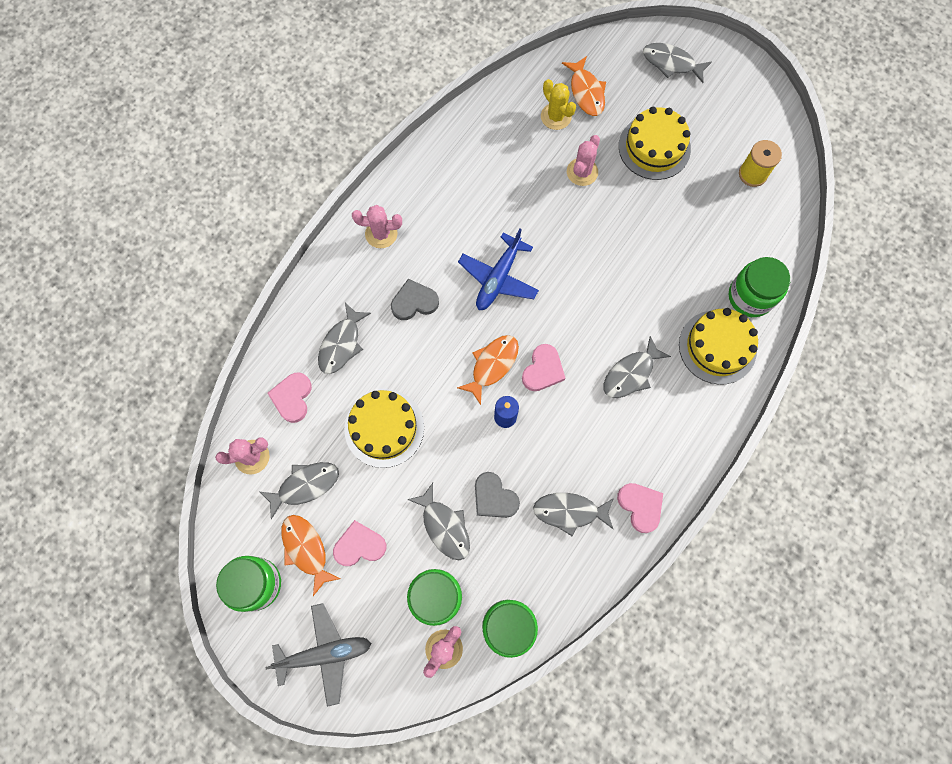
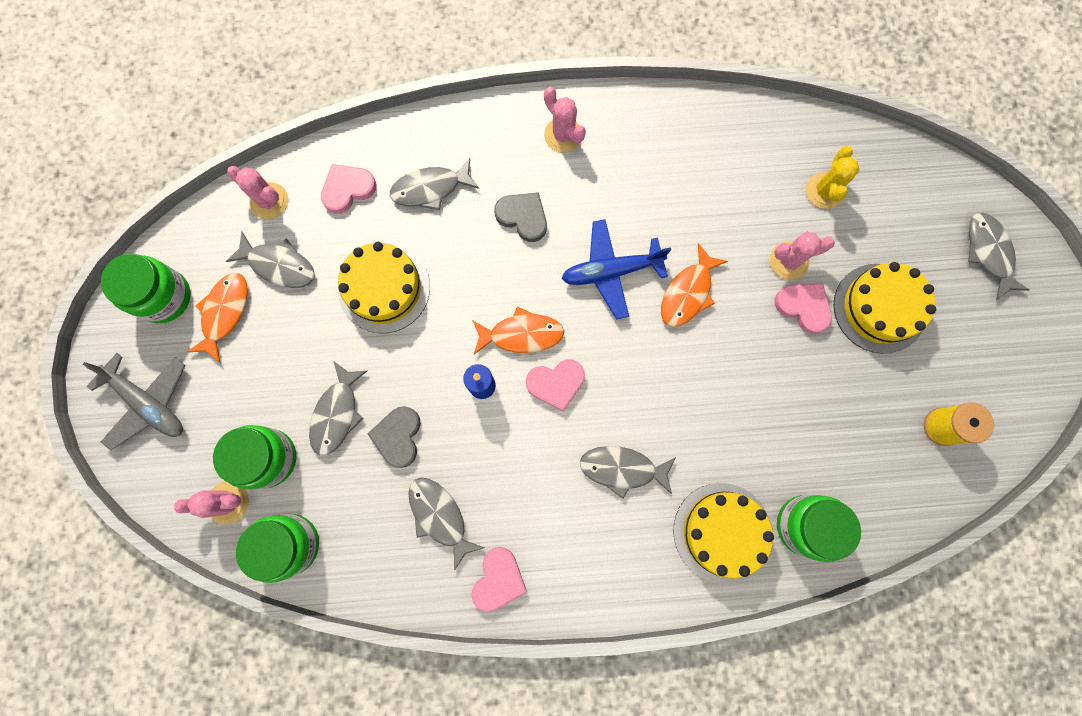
camera: 50 degrees right, 5 degrees up
(359, 545) = (263, 354): pink heart -> pink heart (803, 307)
(586, 92) = (877, 198): orange fish -> orange fish (688, 293)

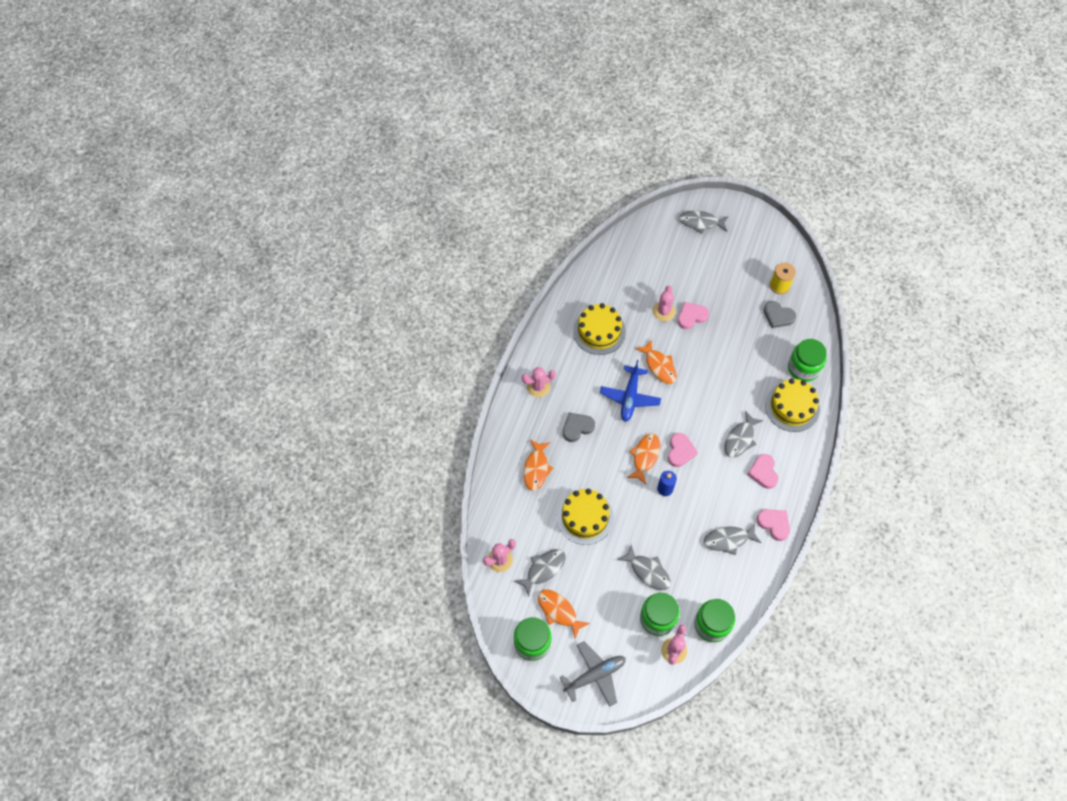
camera: 65 degrees left, 15 degrees down
(348, 189) = (514, 513): pink heart -> pink heart (763, 472)
(398, 436) = (675, 544): grey heart -> grey heart (778, 316)
(430, 189) = (536, 468): grey fish -> orange fish
(824, 191) = (633, 277): yellow cactus -> none
(879, 308) = (707, 283): yellow cake -> yellow cake (599, 331)

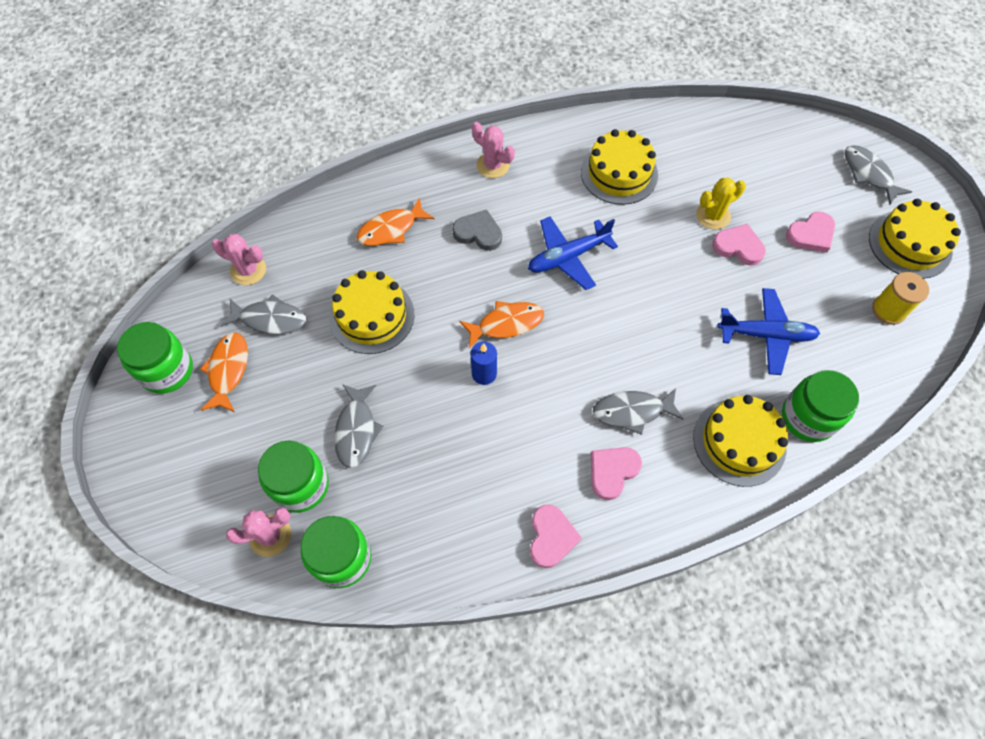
camera: 50 degrees right, 0 degrees up
(595, 675) = (171, 466): grey plane -> none
(659, 366) = (638, 258): orange fish -> none
(663, 311) = (713, 215): pink cactus -> yellow cactus
(680, 451) = (549, 356): pink heart -> pink heart (811, 234)
(728, 540) = (479, 495): grey fish -> none
(749, 348) = (766, 335): none -> blue plane
(754, 243) = (910, 244): none -> yellow cake
(778, 316) = (845, 337): grey heart -> none

